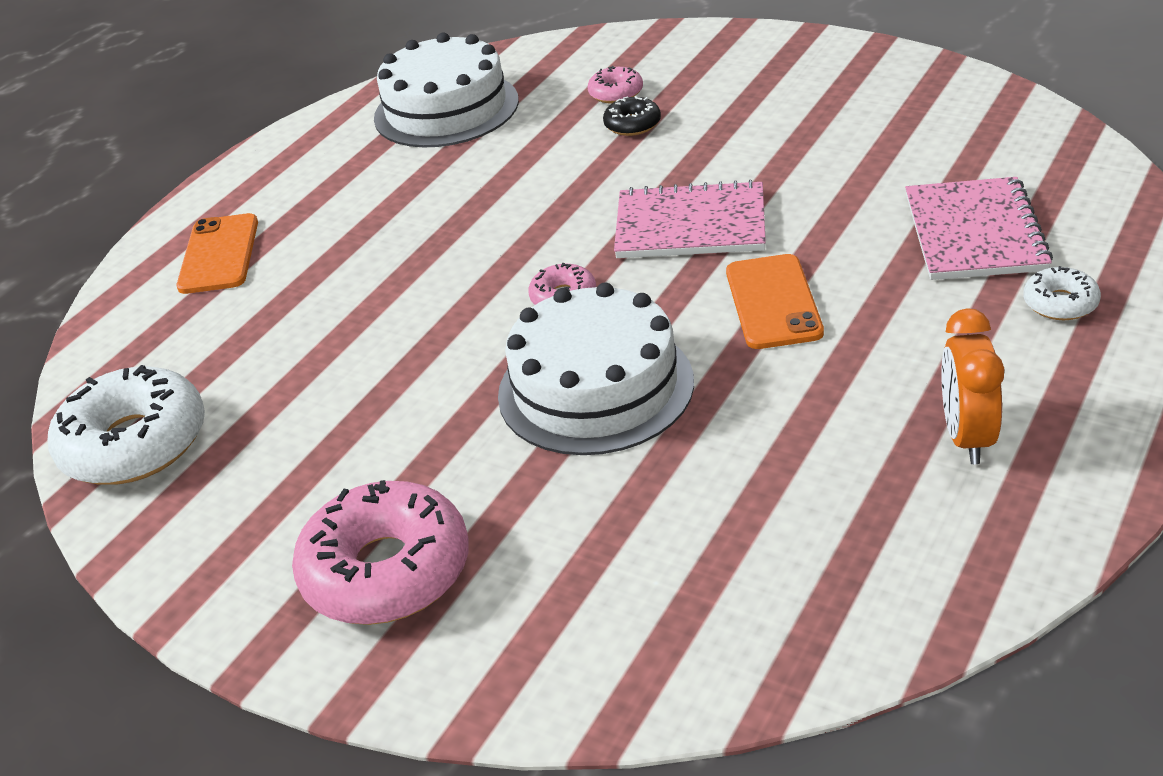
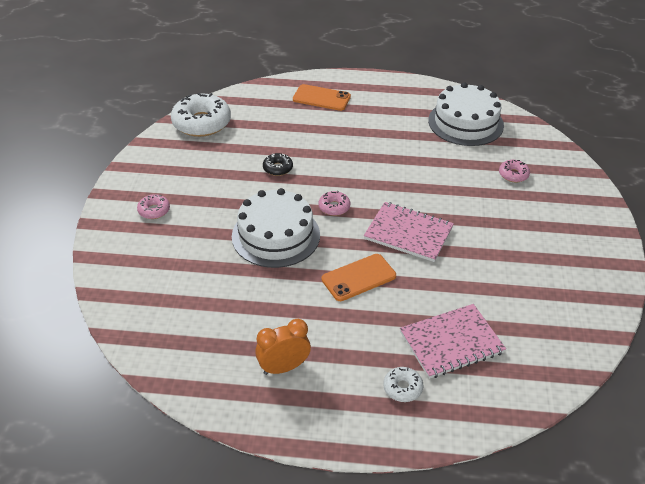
camera: 60 degrees right, 5 degrees up
(219, 254) = (321, 98): orange phone -> orange phone turned 45 degrees clockwise
(386, 571) = (154, 210): pink donut -> pink donut, size x0.48
(632, 124) = (486, 189): black donut -> black donut (278, 168)
(690, 225) = (408, 233): pink notebook -> pink notebook turned 45 degrees counterclockwise

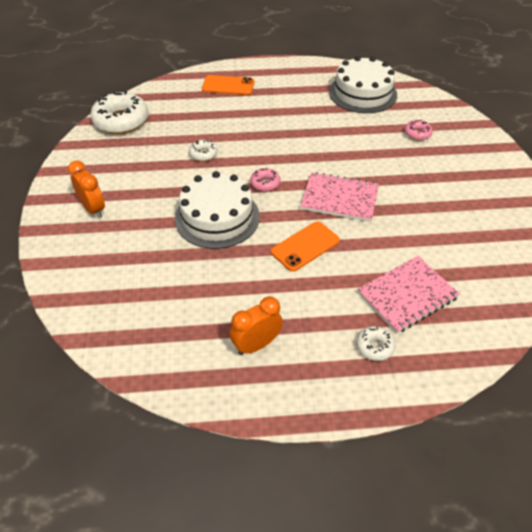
camera: 10 degrees left, 5 degrees up
(154, 210) = (93, 209): pink donut -> orange clock
(278, 168) = (203, 154): black donut -> white donut

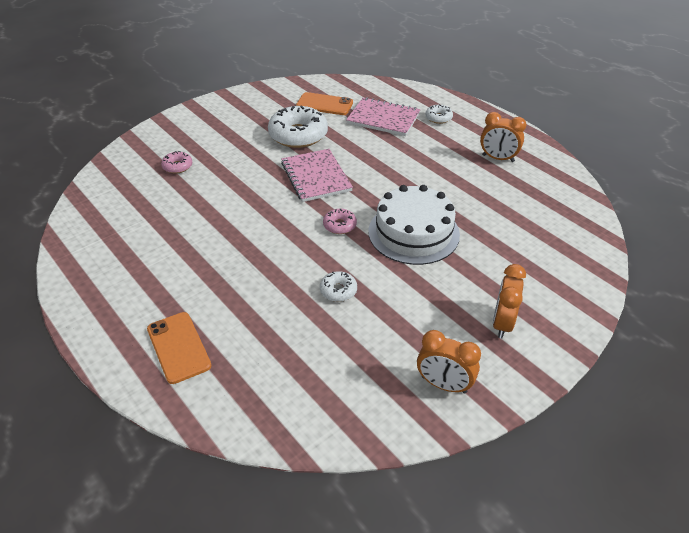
camera: 125 degrees left, 5 degrees down
(91, 159) = (444, 384): none -> orange clock
(121, 121) = (348, 412): white donut -> white donut (298, 135)
(305, 246) = (390, 173): orange phone -> orange phone (324, 104)
(362, 93) = (120, 223): white cake -> none

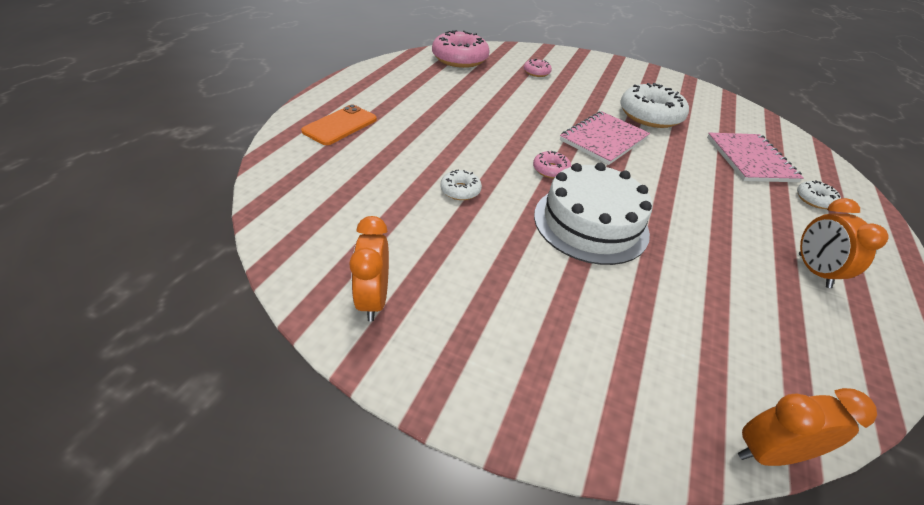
camera: 60 degrees right, 0 degrees up
(104, 208) = (460, 59): none -> pink donut
(324, 104) = (716, 118): orange phone -> none
(502, 323) = (503, 337): orange clock -> orange clock (768, 453)

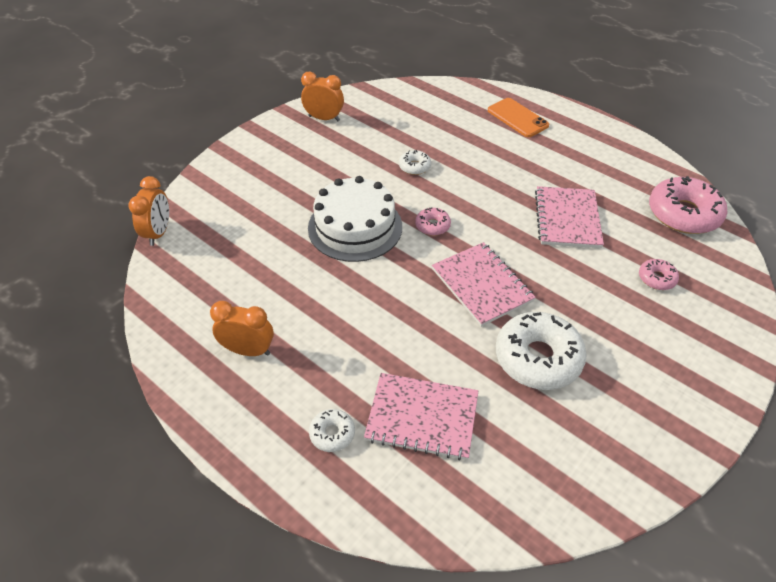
camera: 110 degrees right, 5 degrees up
(494, 102) = (567, 219): none -> pink notebook

